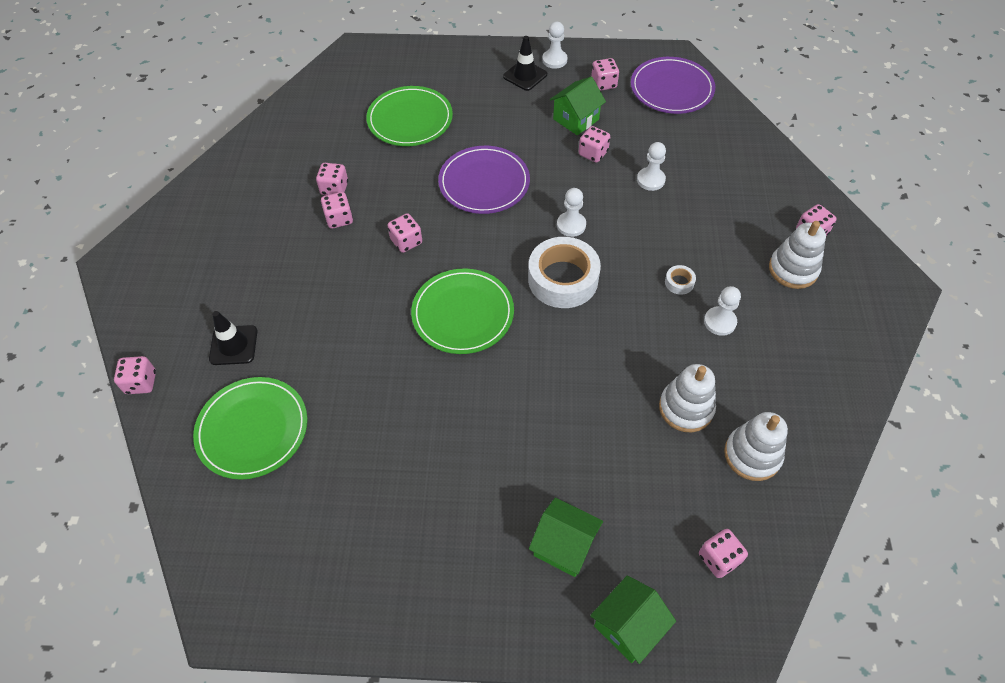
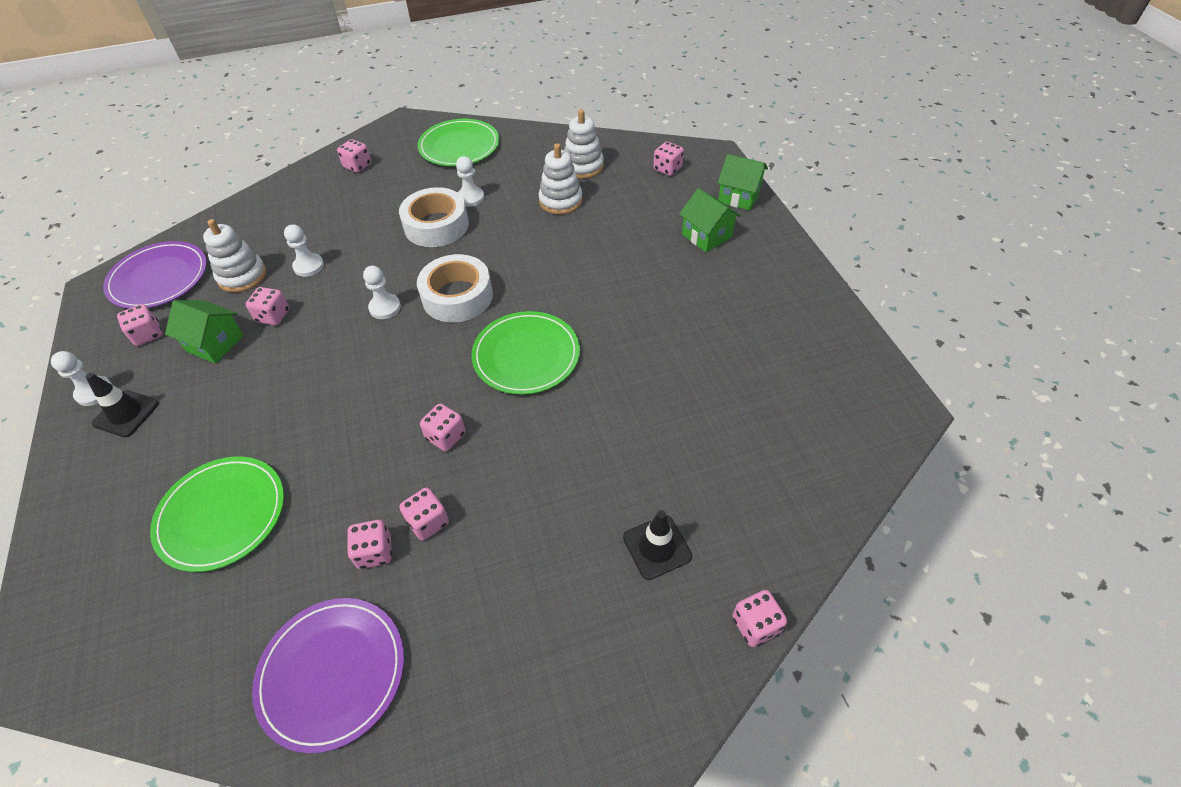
camera: 110 degrees left, 5 degrees down
(252, 429) = (740, 474): green plate -> green plate (459, 146)
(484, 183) = (335, 395): purple plate -> purple plate (332, 673)
(564, 545) = (706, 236): green house -> green house turned 45 degrees counterclockwise
(679, 282) = (436, 225): white tape -> white tape, size x2.43
(793, 269) = (402, 170): white stacking toy -> white stacking toy (242, 276)

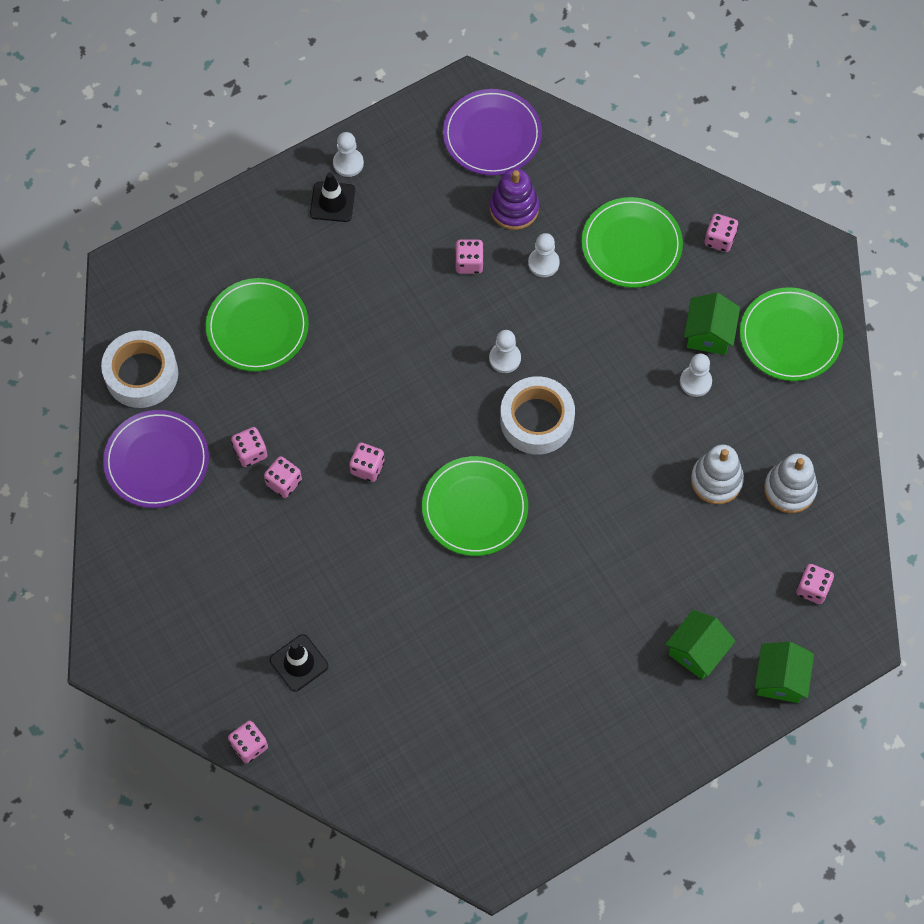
camera: 75 degrees right, 15 degrees up
(148, 334) = (420, 167): pink dice -> none
(215, 343) = (424, 230): green house -> green house (709, 334)
(242, 276) = (514, 208): white stacking toy -> purple stacking toy
(329, 212) = (631, 245): none -> green plate
(436, 225) = (638, 362): white tape -> white tape (141, 374)

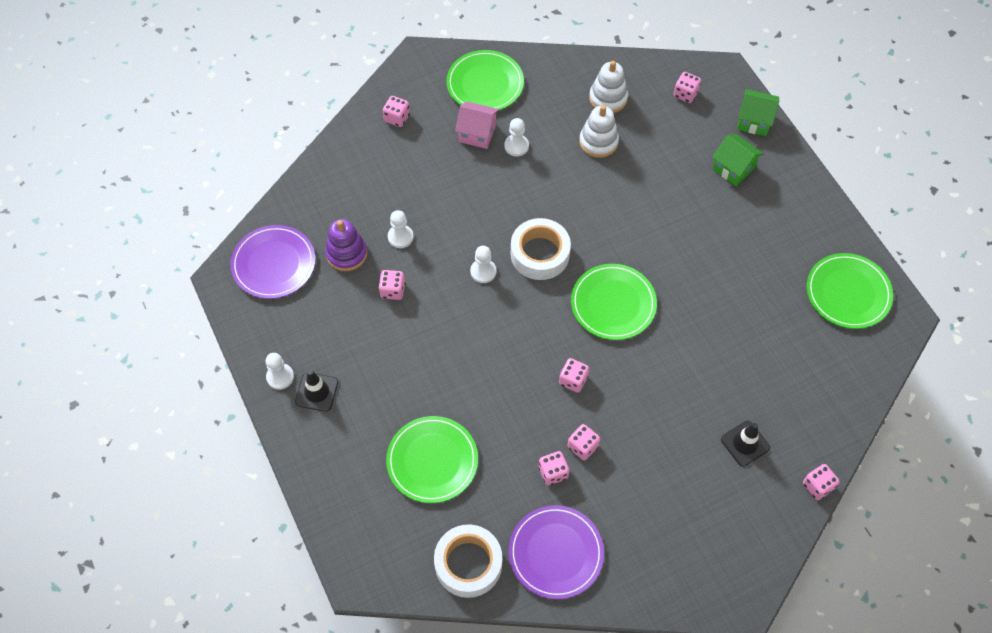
camera: 85 degrees left, 5 degrees down
(631, 245) = (393, 175): green plate -> green plate (848, 293)
(709, 334) = (477, 133): green house -> pink house

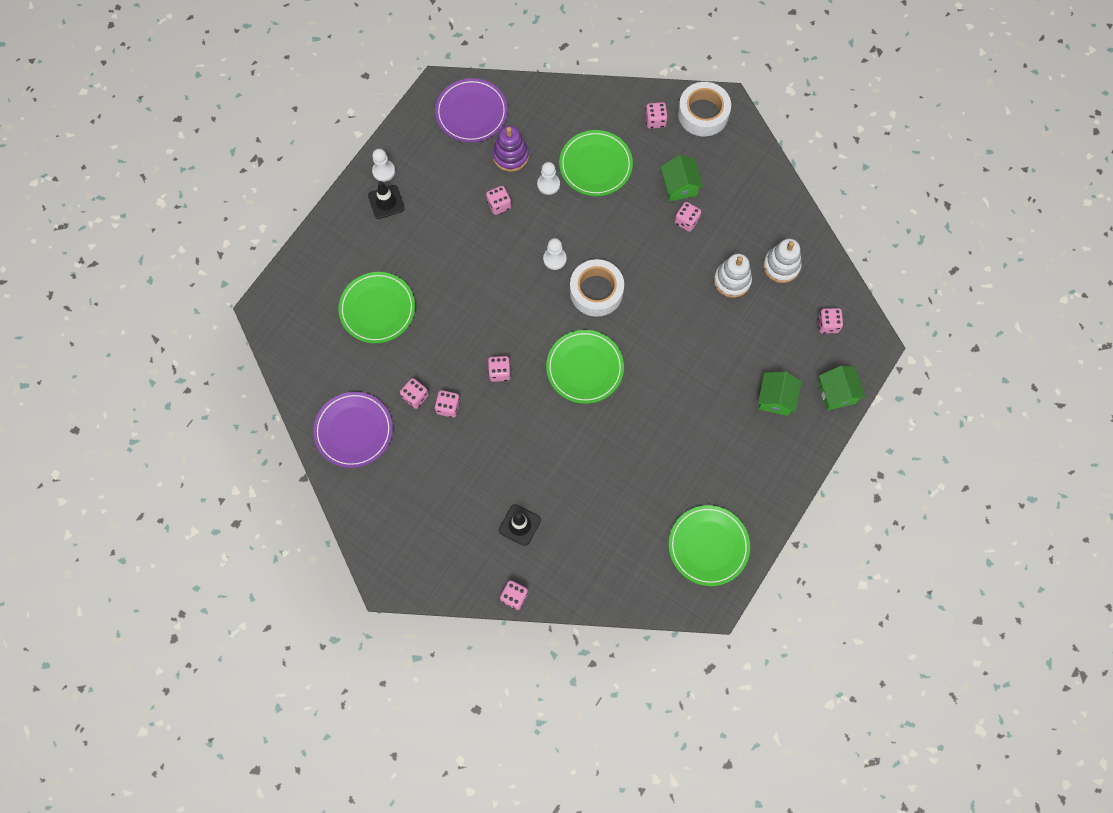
camera: 60 degrees right, 10 degrees up
(468, 564) = (313, 375): white tape -> white tape (703, 113)
(477, 133) = (679, 186): pink house -> green house
(485, 84) = (732, 166): green plate -> green plate (595, 165)
(516, 146) = (686, 221): white pawn -> pink dice

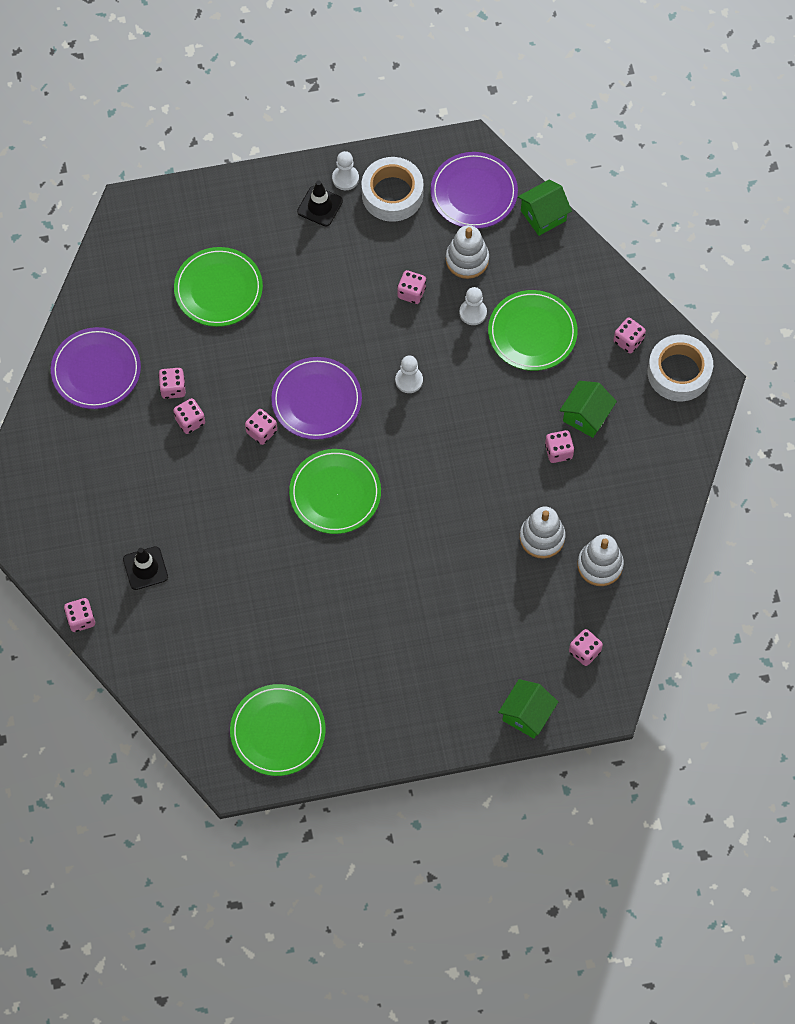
camera: 45 degrees right, 5 degrees down
(510, 156) = (467, 260): purple stacking toy -> white stacking toy
(512, 322) = (316, 400): none -> purple plate
(596, 291) = (414, 439): white tape -> white tape (392, 194)
(775, 399) = (468, 669): green house -> green house (543, 215)

